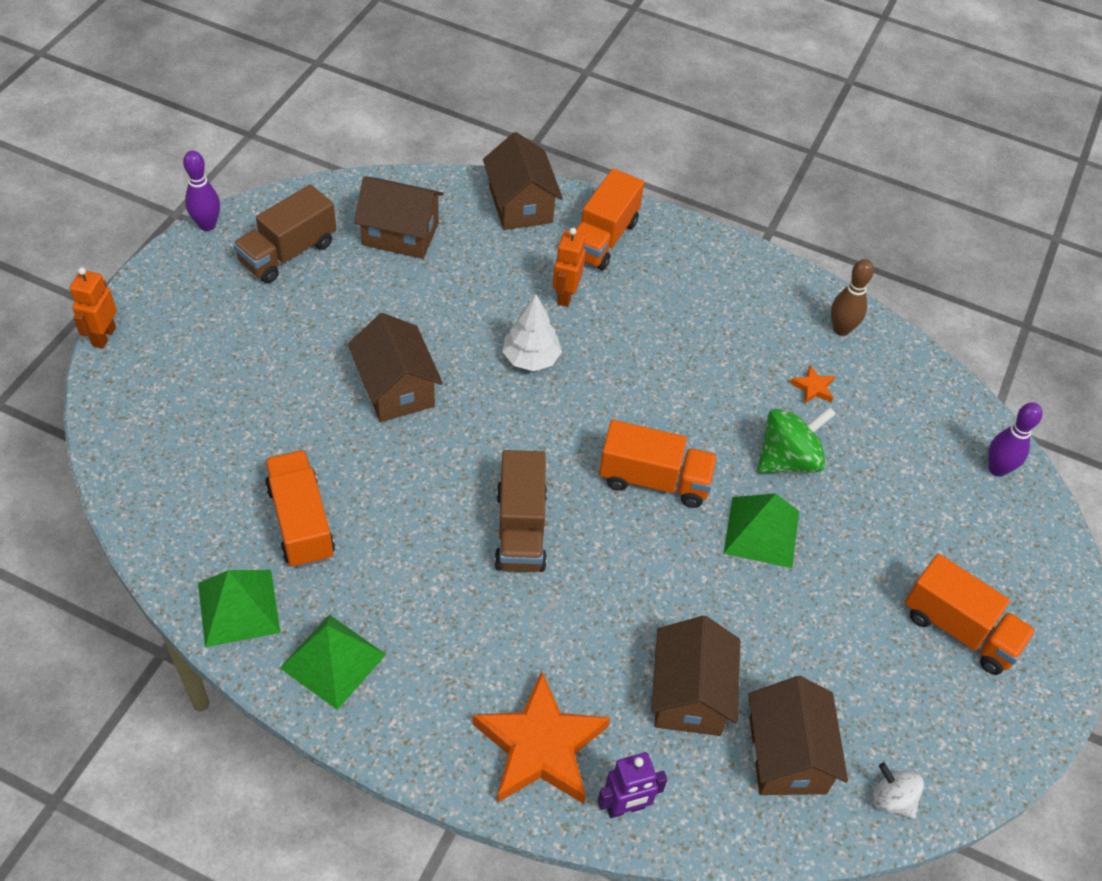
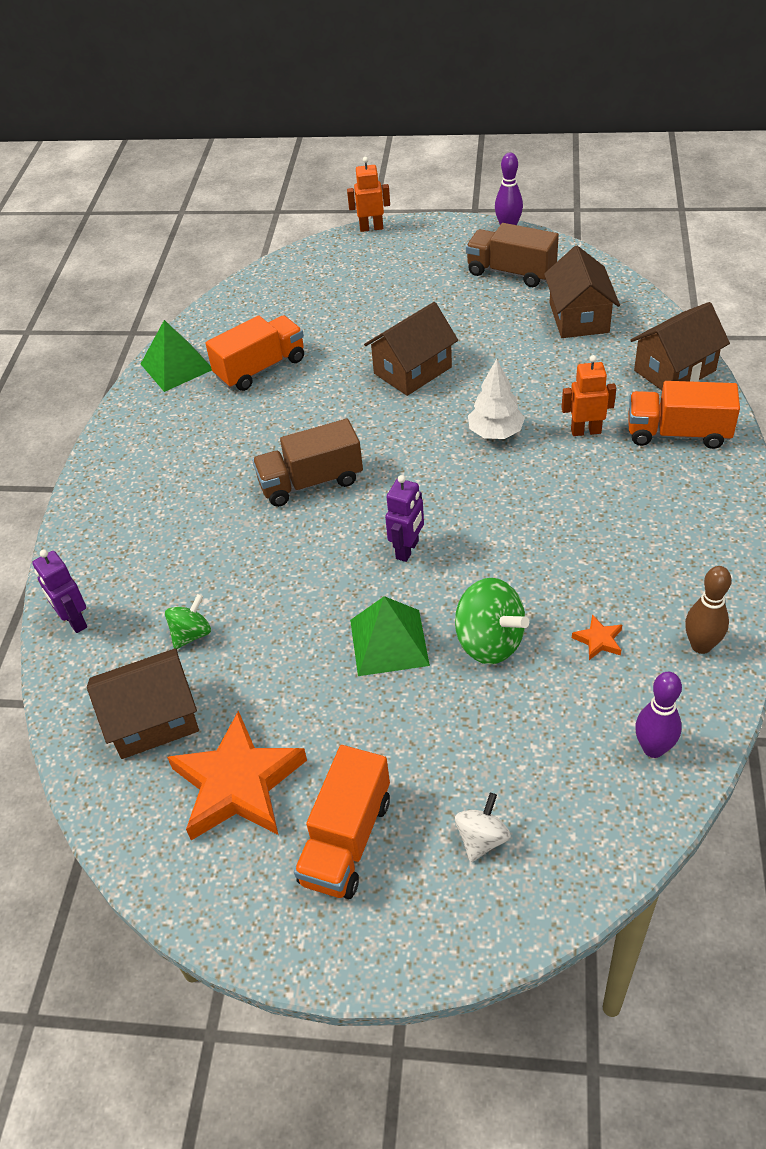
camera: 80 degrees right, 5 degrees down
(333, 661) = (150, 424): green pyramid -> none
(540, 746) = (114, 554): orange star -> orange star (238, 784)
(654, 480) = (407, 550): orange truck -> purple robot
(689, 694) = (191, 634): brown house -> green spinning top
(892, 799) = (129, 814): white spinning top -> white spinning top (482, 839)
(997, 469) = (590, 840): purple bowling pin -> purple bowling pin (653, 748)

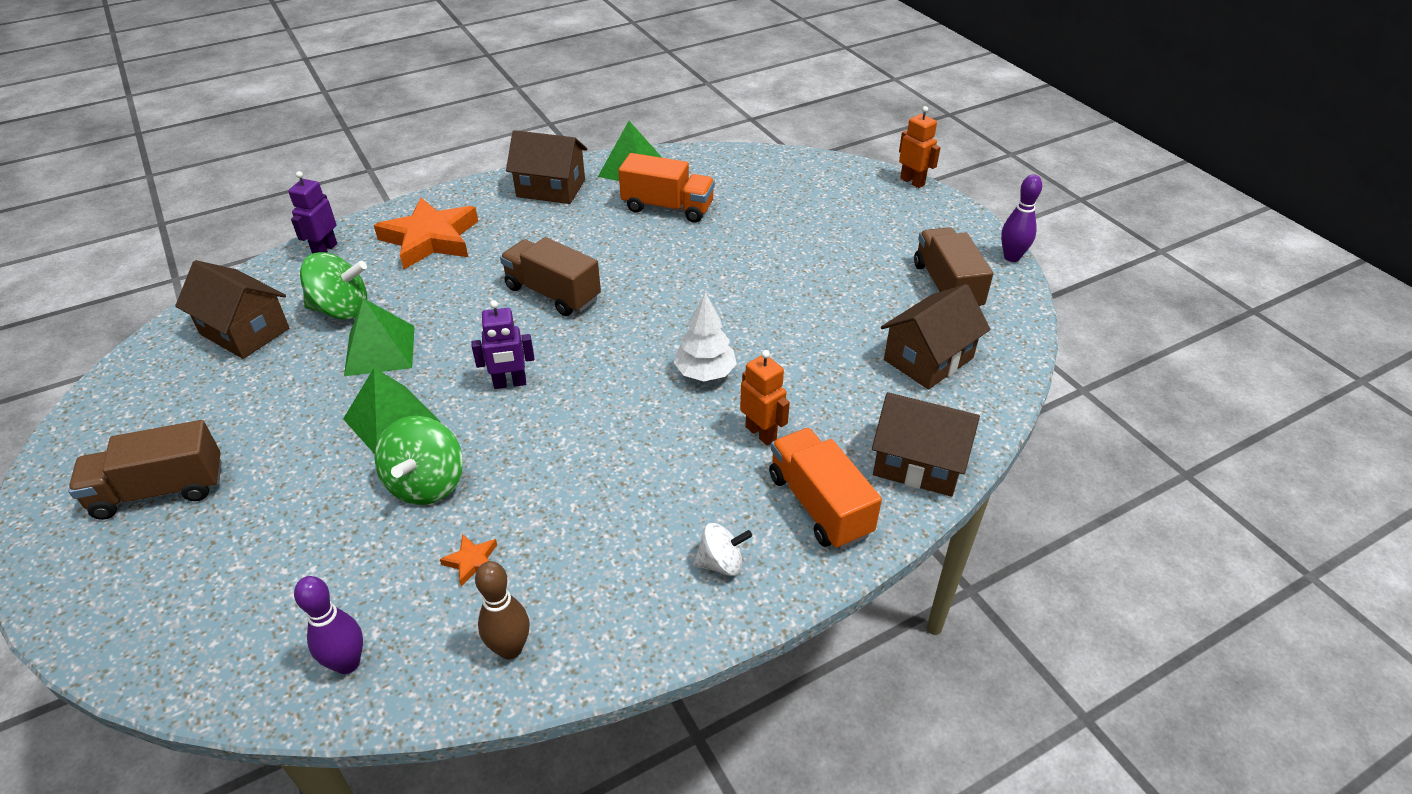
camera: 50 degrees right, 5 degrees down
(191, 634) = (341, 310): green spinning top -> green spinning top, size x1.67
(238, 784) = (197, 403): orange star -> orange star (430, 239)
(282, 623) = (380, 350): none -> green pyramid
(346, 840) = (160, 490): orange truck -> brown truck
(412, 370) = (743, 287): brown house -> brown house (551, 188)
(482, 839) = (188, 577): white spinning top -> white spinning top (721, 563)

